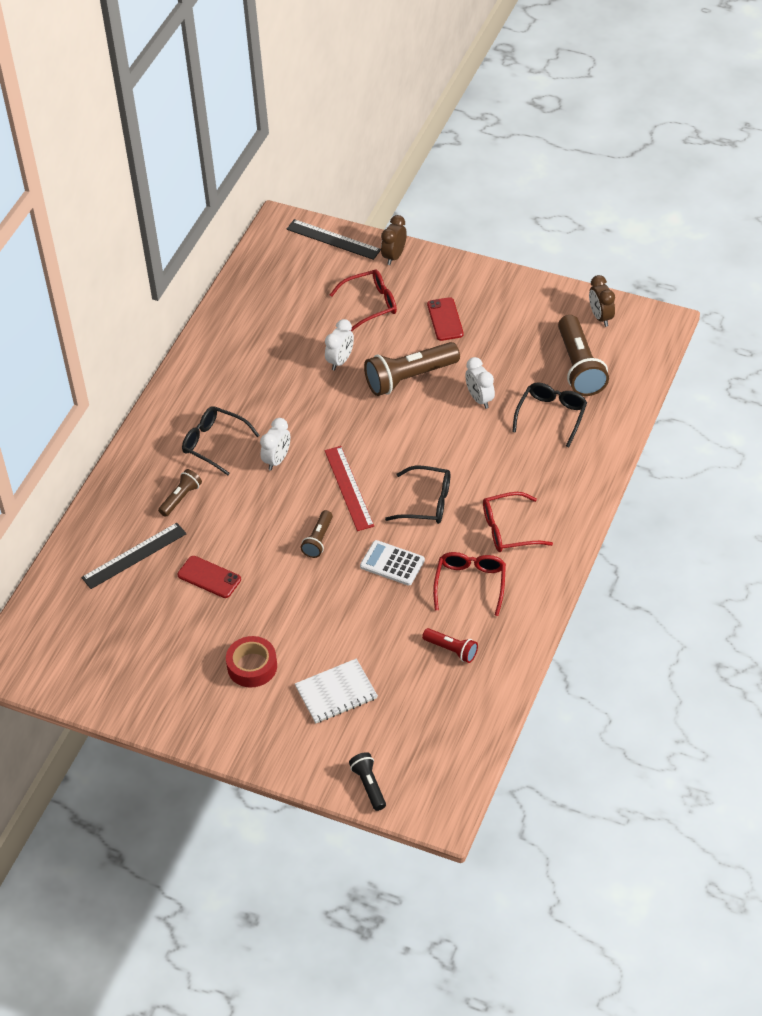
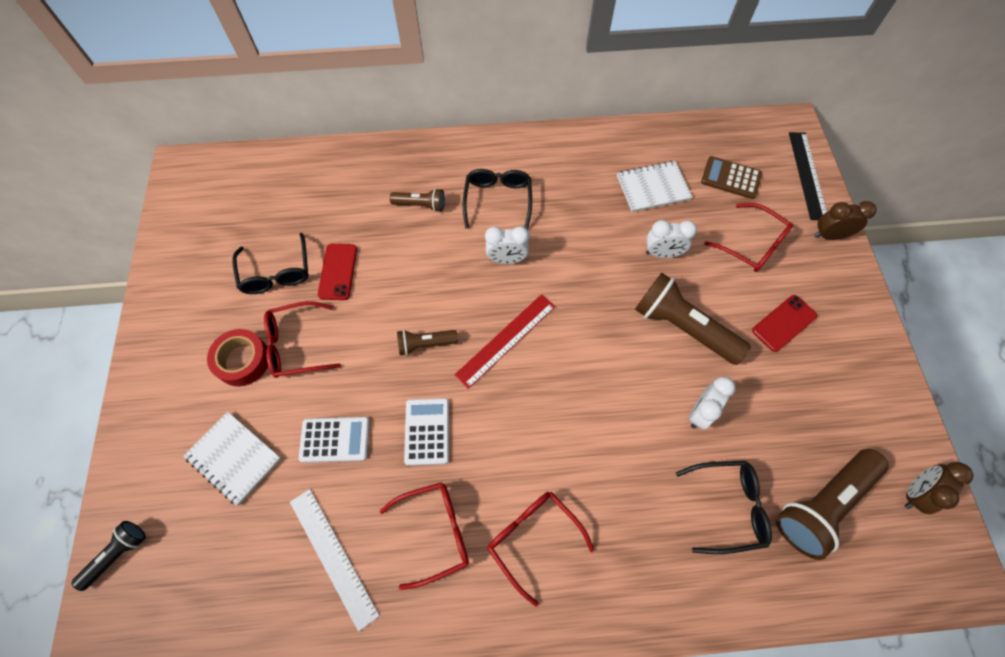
camera: 60 degrees right, 15 degrees up
(134, 556) = (338, 202): black ruler -> none
(262, 626) = (296, 345): none -> red glasses
(276, 338) = (653, 188): none -> white notebook
(302, 286) = (730, 178): none -> brown calculator
(362, 623) = (335, 439): none -> white calculator
(427, 502) = (526, 427): black glasses -> black glasses (276, 273)
(451, 650) = (333, 557): red flashlight -> white ruler

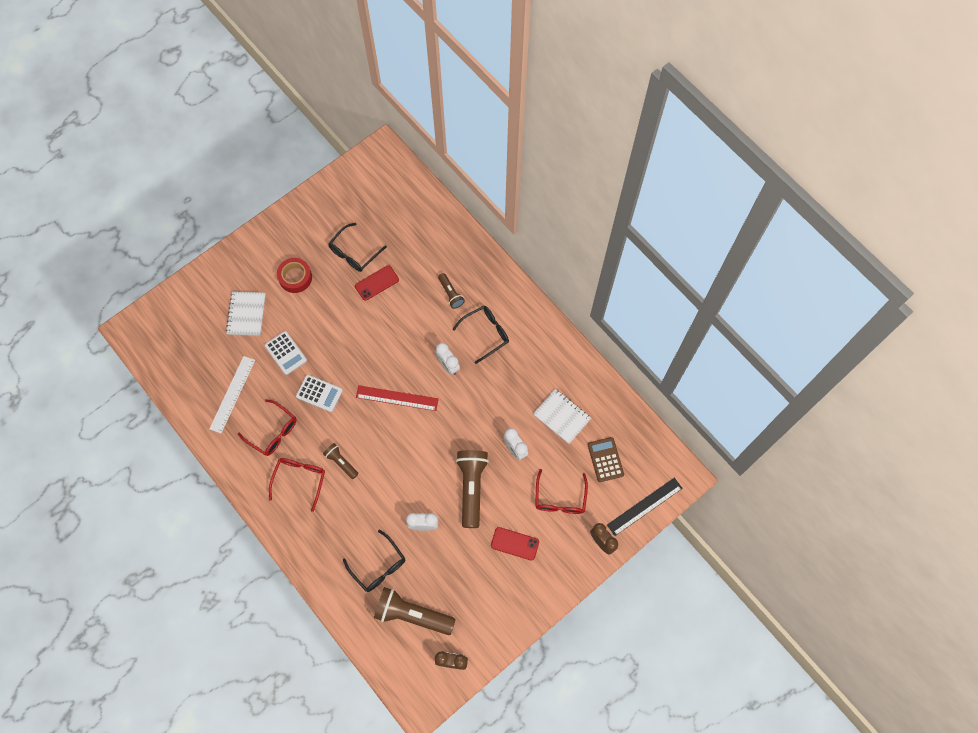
camera: 55 degrees right, 5 degrees up
(117, 554) = (174, 301): black flashlight -> none
(296, 345) = (321, 296): red glasses -> none
(425, 344) = (365, 358): brown flashlight -> brown flashlight (341, 462)
(427, 431) = (319, 393): white calculator -> white calculator turned 60 degrees clockwise

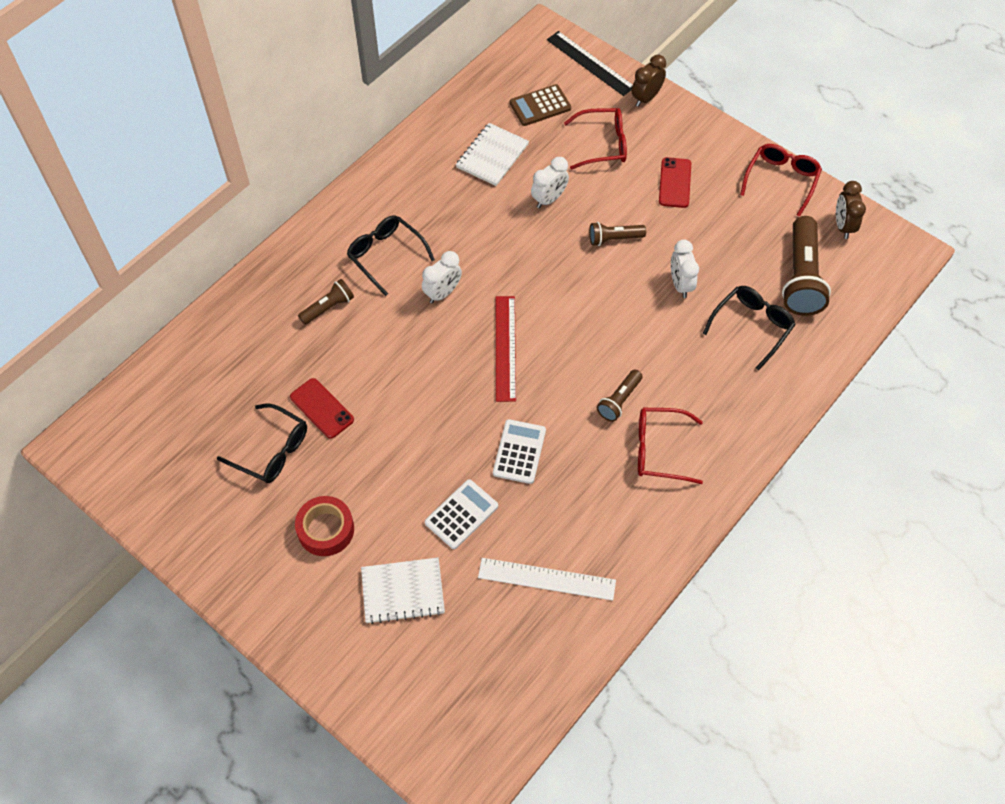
camera: 100 degrees left, 10 degrees down
(273, 432) = (595, 503): red glasses -> red glasses (781, 180)
(472, 487) = (614, 239): brown flashlight -> brown flashlight, size x0.53

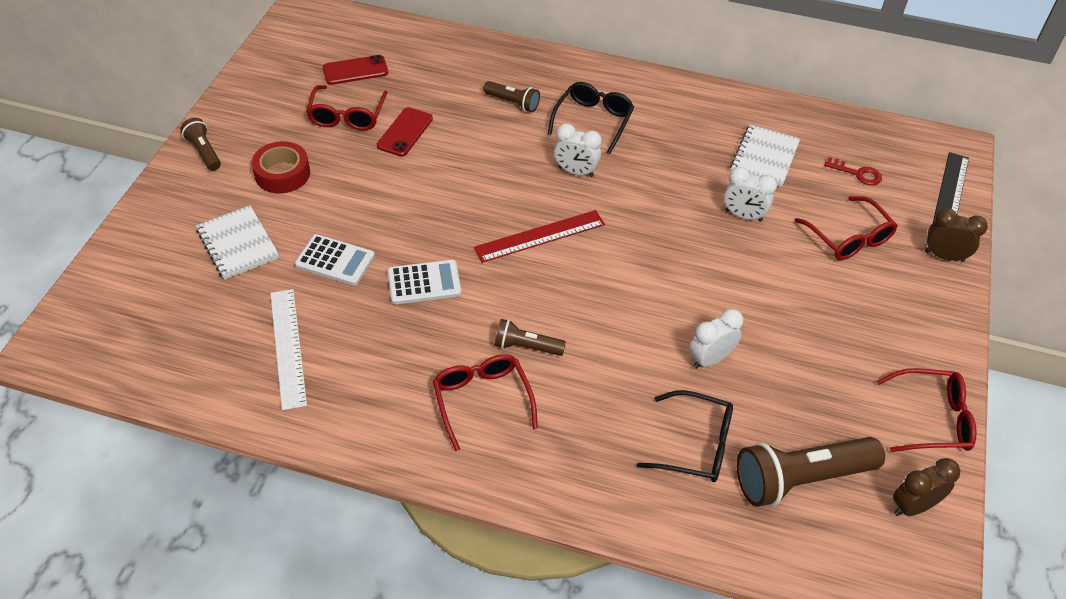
camera: 65 degrees right, 10 degrees down
(272, 451) = (347, 116): black glasses -> red glasses
(492, 156) = (764, 157): white notebook -> white notebook turned 75 degrees counterclockwise
(540, 106) = (857, 173): brown calculator -> red key
(614, 239) = (731, 283): brown flashlight -> brown flashlight (204, 151)
(675, 183) = (846, 315): red phone -> red phone (355, 70)

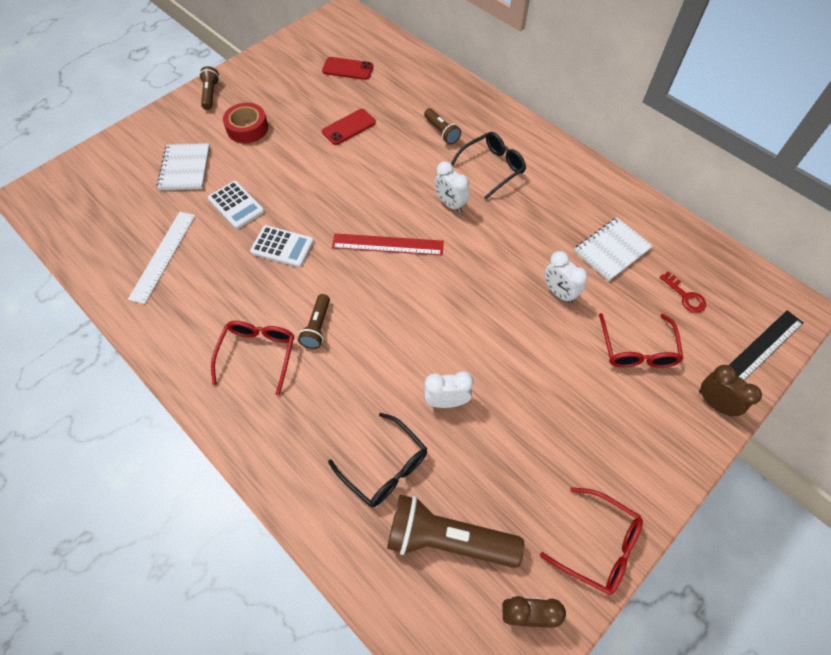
camera: 30 degrees right, 10 degrees up
(347, 116) = (318, 101): red glasses -> none
(526, 346) = (317, 327): brown flashlight -> brown flashlight turned 120 degrees counterclockwise

